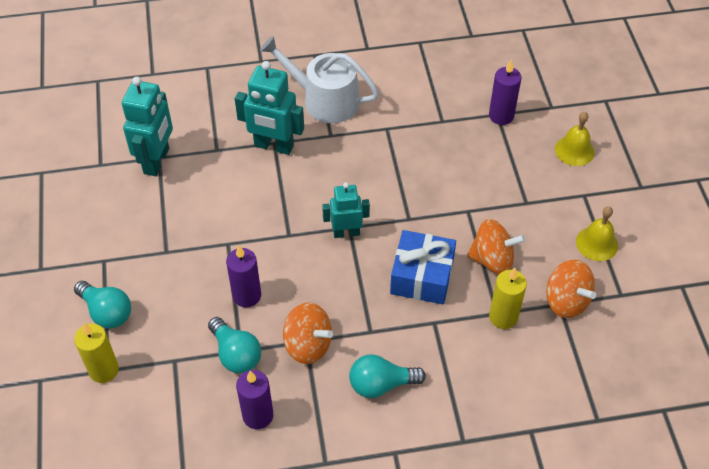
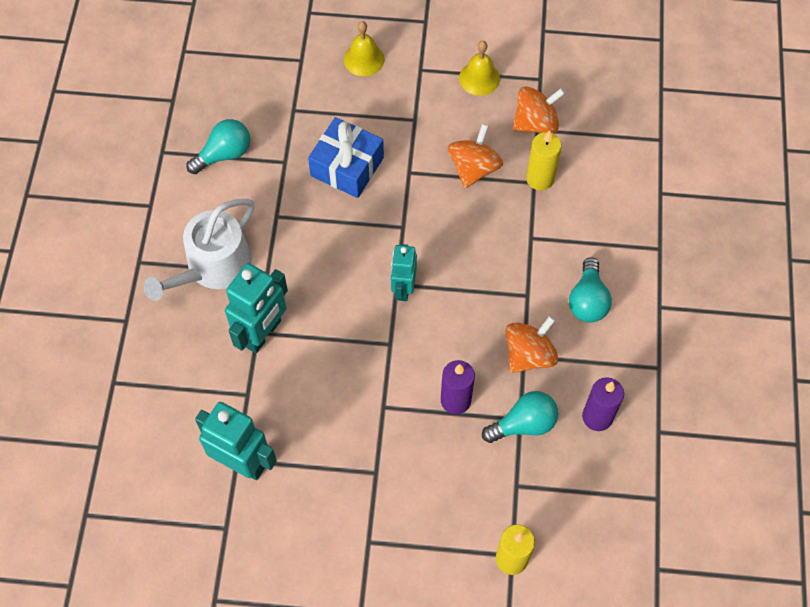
camera: 75 degrees left, 10 degrees up
(107, 312) = (439, 547): turquoise light bulb -> turquoise light bulb (224, 154)
(422, 276) = (476, 234): blue gift -> blue gift (347, 167)
(501, 116) = (297, 107): purple candle -> none

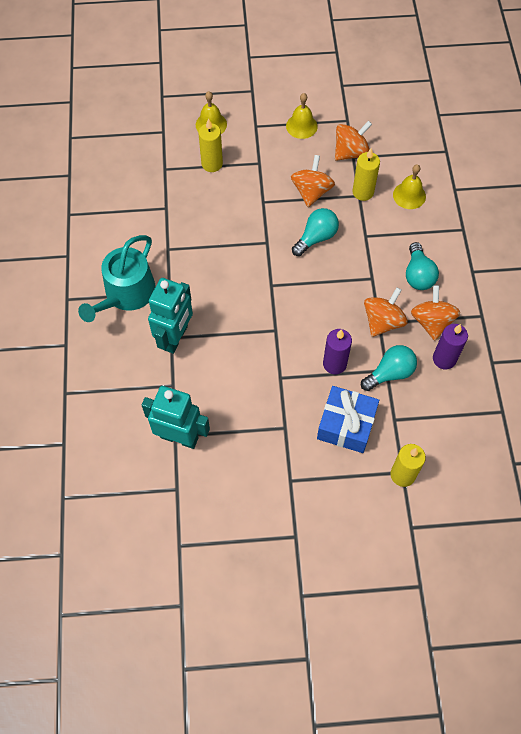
camera: 10 degrees left, 0 degrees up
(213, 267) = (126, 294): white watering can -> turquoise watering can
(224, 154) = (117, 209): turquoise light bulb -> turquoise light bulb (316, 237)
(347, 167) = (215, 204): blue gift -> blue gift (346, 425)
(354, 112) = (212, 164): none -> yellow candle
(403, 288) = (277, 287): turquoise robot -> none
(592, 365) = (431, 322): none -> orange spinning top
(599, 192) = (409, 195): none -> yellow bell

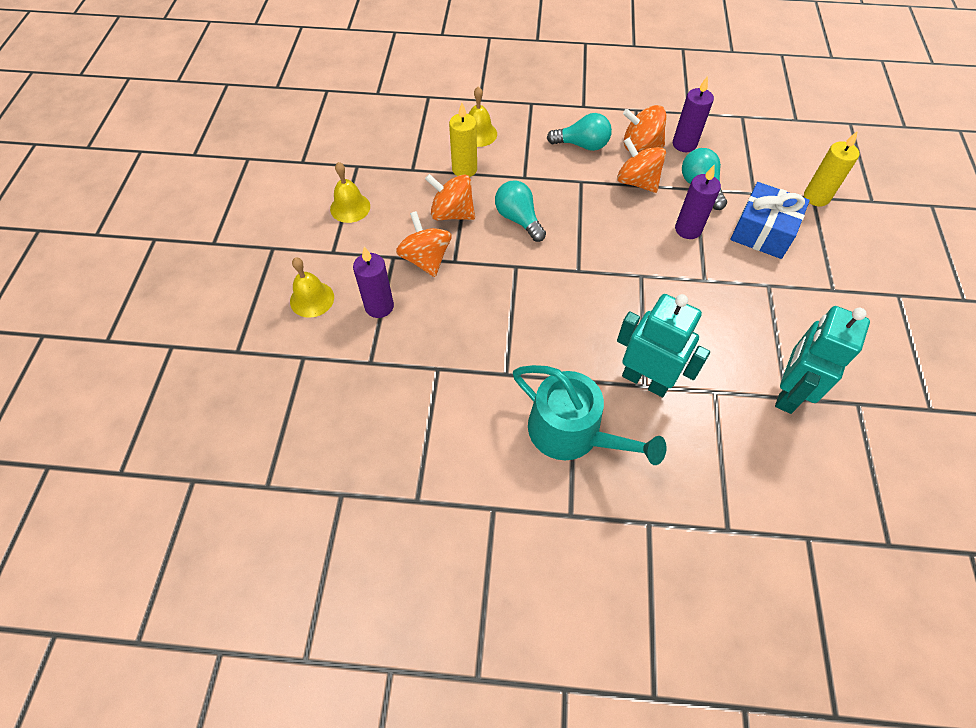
camera: 80 degrees left, 5 degrees down
(212, 164) = (379, 306): yellow candle -> purple candle
(351, 152) = (405, 170): orange spinning top -> orange spinning top (426, 259)

